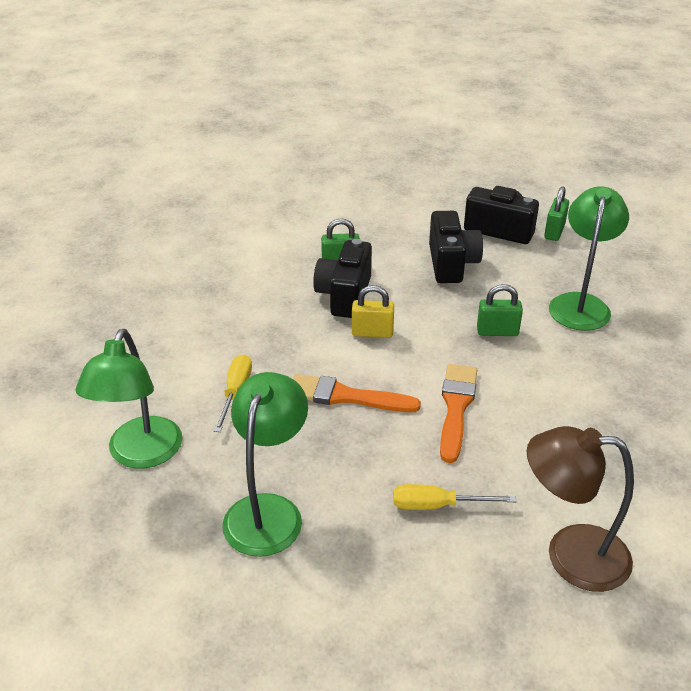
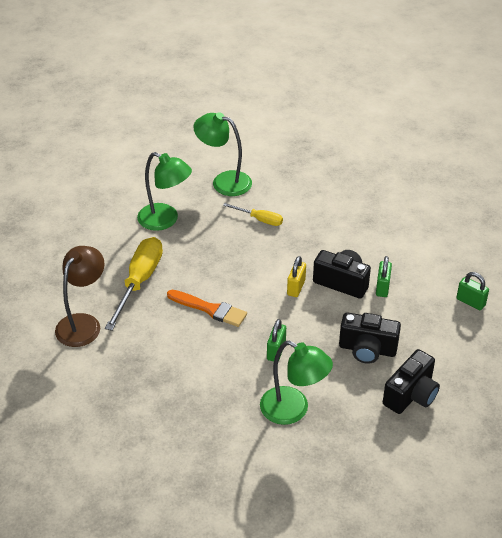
camera: 105 degrees right, 5 degrees up
(346, 396) = (239, 263): orange brush -> none
(437, 505) = (139, 281): yellow screwdriver -> yellow screwdriver, size x1.86
(554, 232) = (399, 431): green padlock -> green padlock (470, 302)

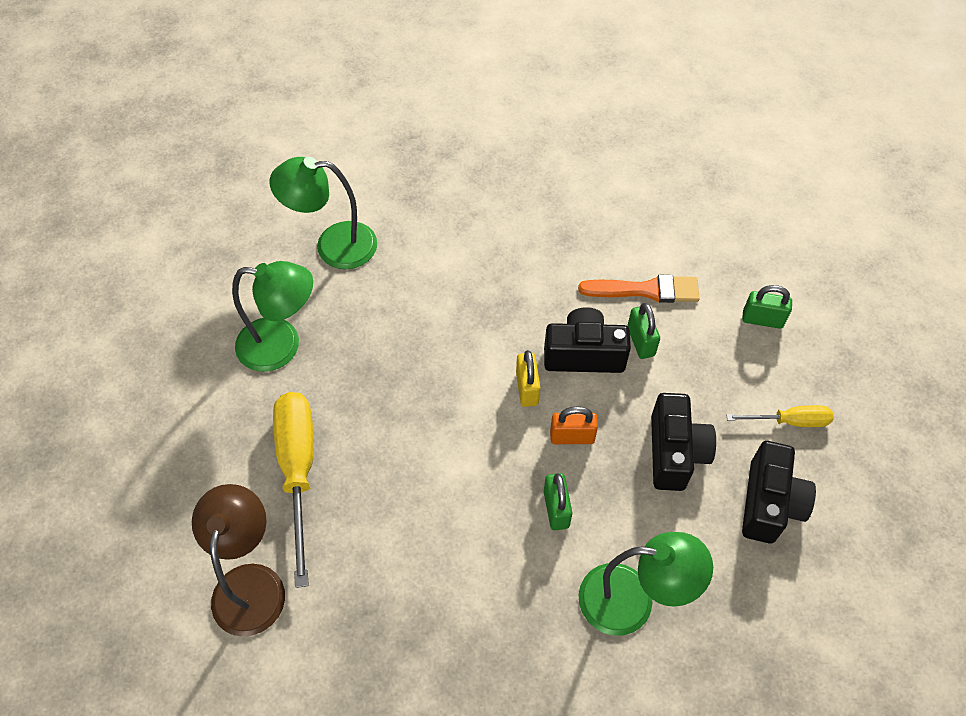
camera: 25 degrees left, 15 degrees up
(210, 309) = (426, 476): orange brush -> orange brush (645, 290)
(260, 219) = (418, 292): yellow screwdriver -> yellow screwdriver (790, 421)
(308, 320) = (572, 437): none -> orange padlock
(367, 349) = (675, 453): black camera -> black camera turned 75 degrees counterclockwise

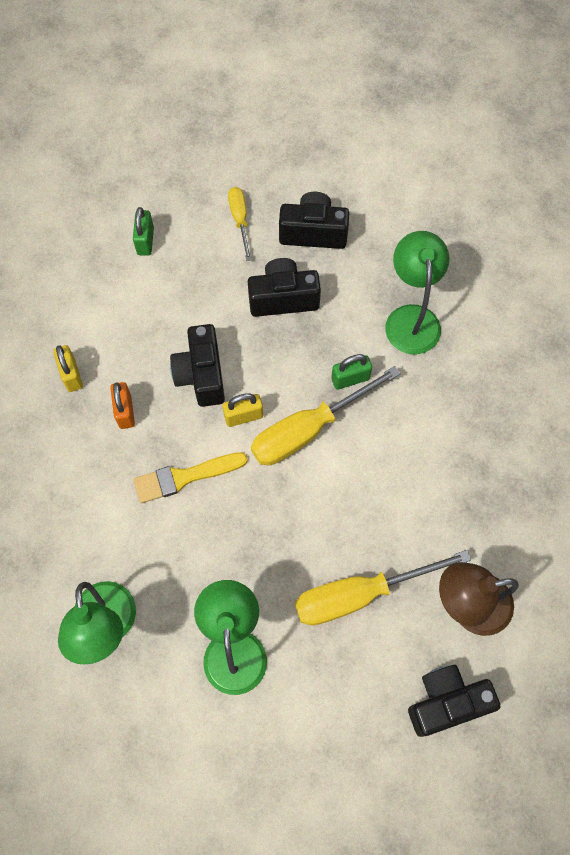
camera: 100 degrees left, 10 degrees up
(159, 535) = (446, 702): none -> black camera
(468, 325) = (185, 477): none -> yellow brush
(499, 452) = (308, 429): none -> yellow screwdriver
(572, 437) = (283, 375): orange padlock -> orange padlock (125, 411)
(600, 239) = (71, 375): none -> yellow padlock
(640, 341) = (181, 331): green padlock -> none
(645, 290) = (126, 332): orange brush -> none

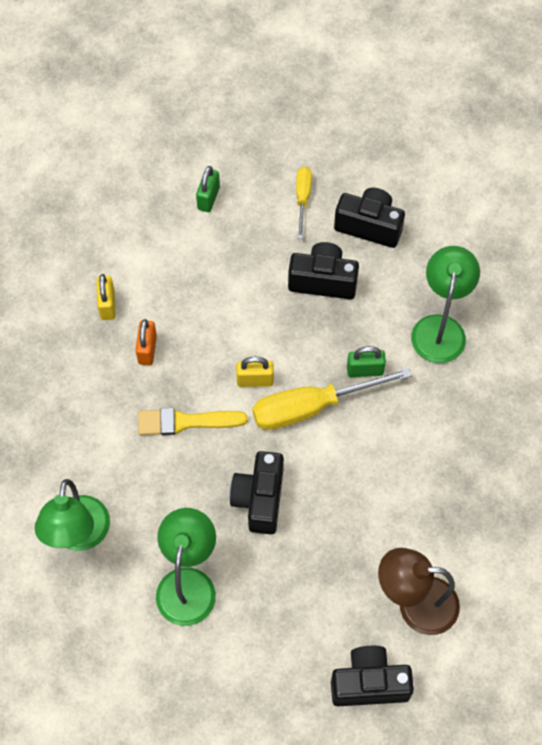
camera: 15 degrees right, 5 degrees down
(201, 375) = (226, 333): black camera -> black camera (259, 499)
(360, 594) = (317, 567): yellow screwdriver -> none

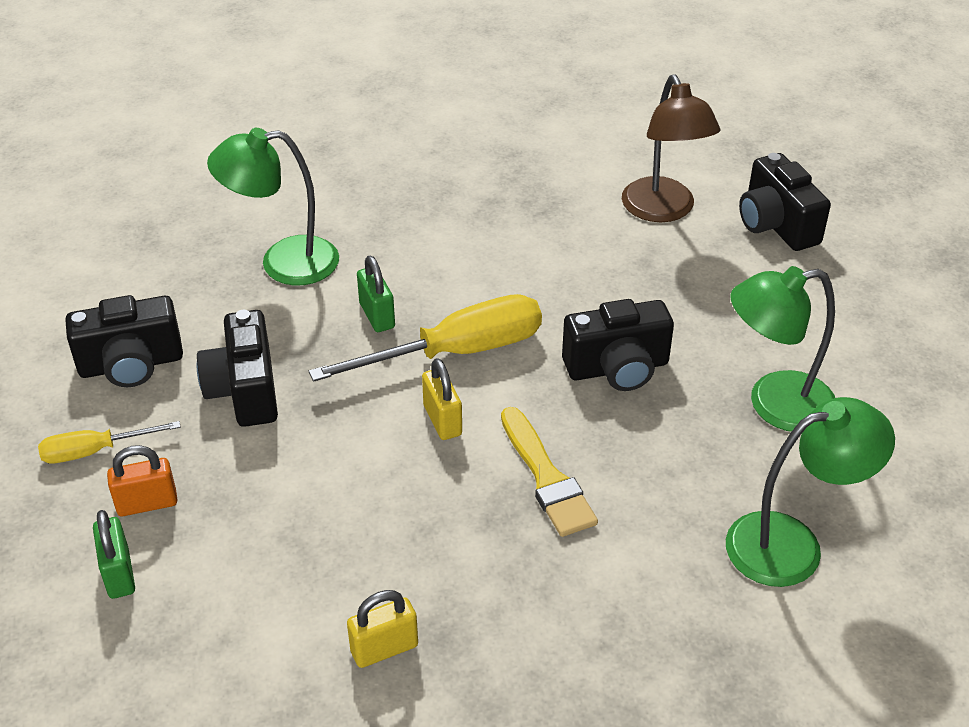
camera: 110 degrees left, 20 degrees down
(147, 349) = (447, 563): orange padlock -> orange padlock (147, 503)
(208, 198) = (119, 574): green padlock -> green padlock turned 75 degrees clockwise
(312, 407) = (456, 352): yellow screwdriver -> yellow screwdriver turned 75 degrees counterclockwise
(369, 226) = (131, 364): black camera -> black camera turned 105 degrees counterclockwise

